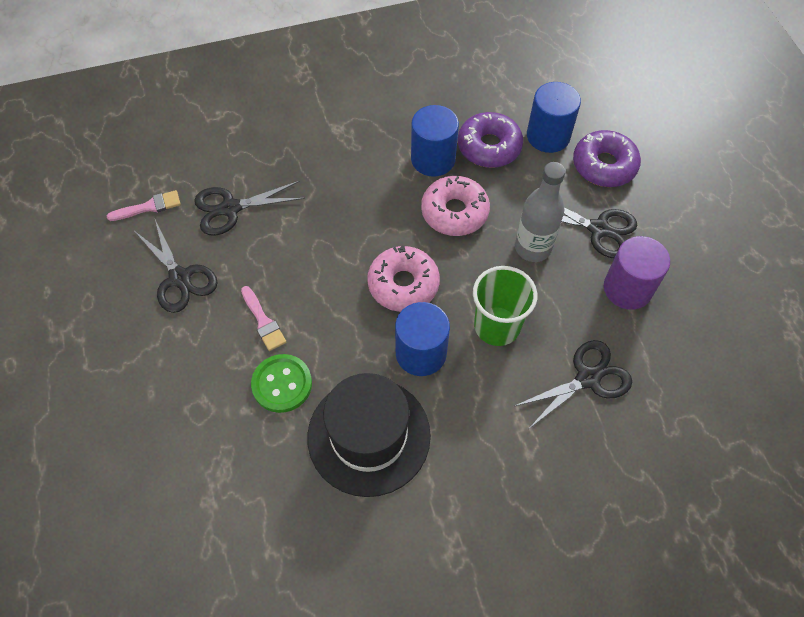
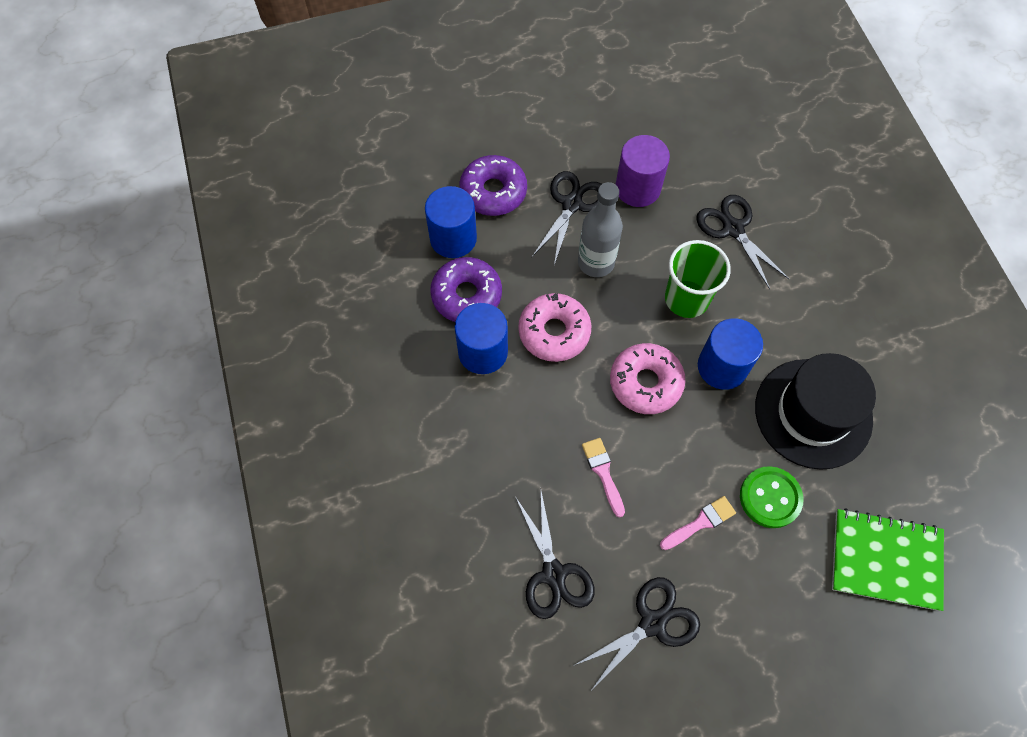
camera: 90 degrees left, 5 degrees up
(149, 207) = (553, 678): pink brush -> pink brush (603, 473)
(209, 486) = (886, 560): none -> green notebook

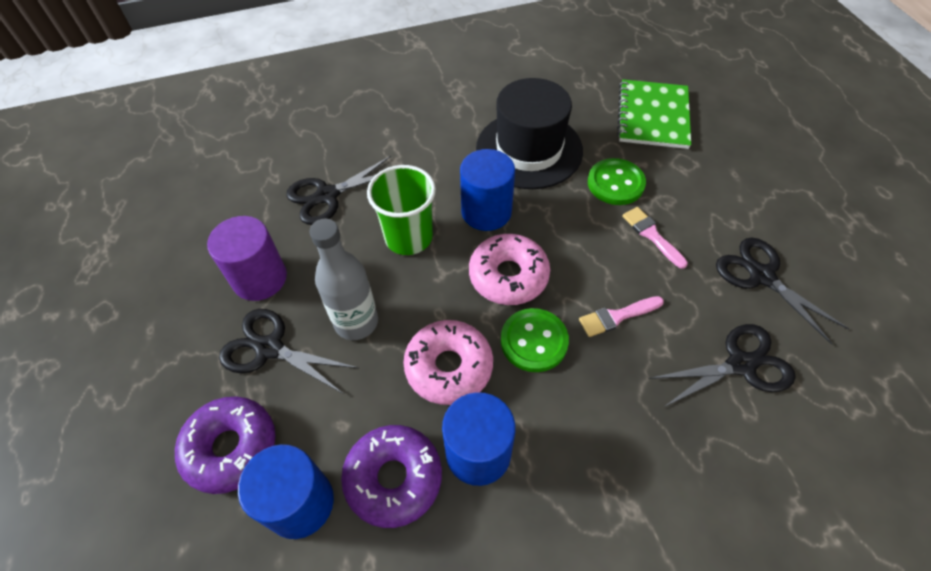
camera: 90 degrees left, 10 degrees down
(578, 399) = (534, 341): none -> green button

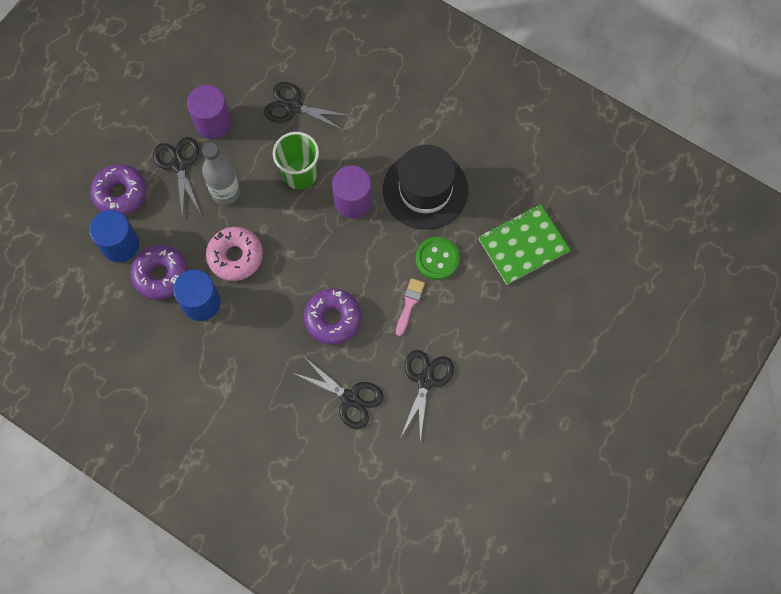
camera: 50 degrees right, 15 degrees up
(486, 211) = (353, 201): blue cylinder -> purple cylinder
(508, 276) = (315, 245): pink donut -> none
(534, 341) = (283, 287): green button -> none
(617, 316) = (333, 319): pink brush -> purple donut

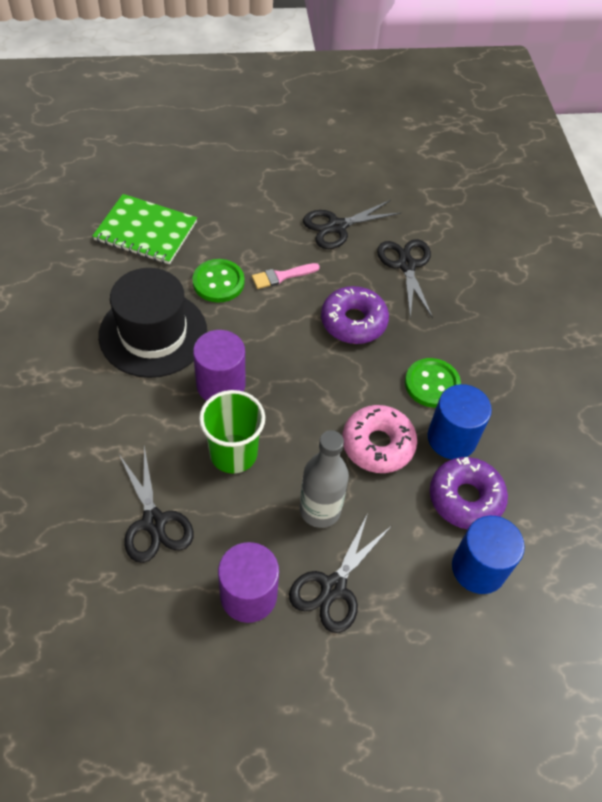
camera: 135 degrees left, 15 degrees down
(120, 194) = (427, 622): purple donut -> none
(245, 325) = (432, 384): none -> green button

